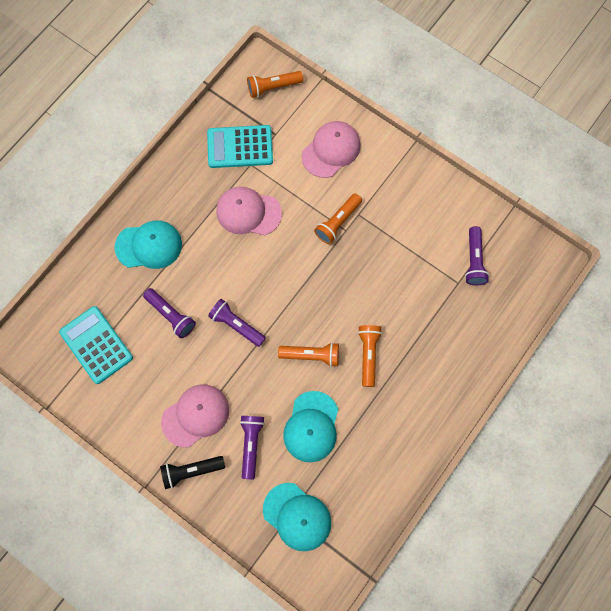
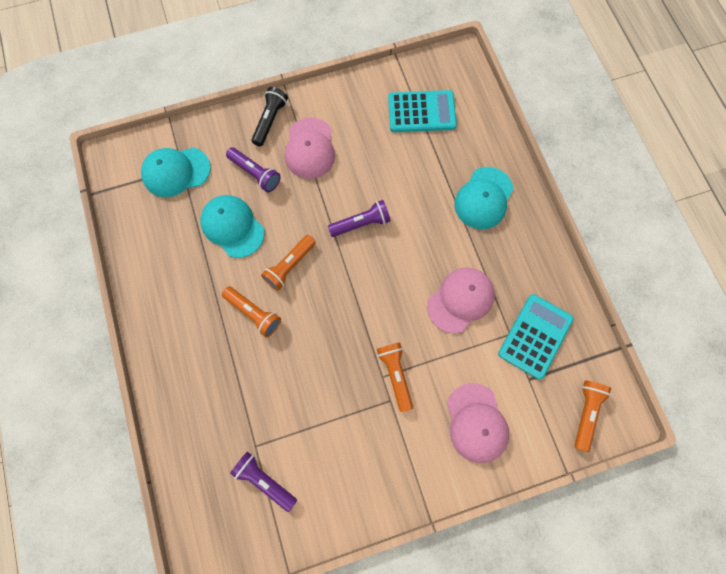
camera: 125 degrees right, 0 degrees up
(171, 315) = (407, 179): purple flashlight -> none

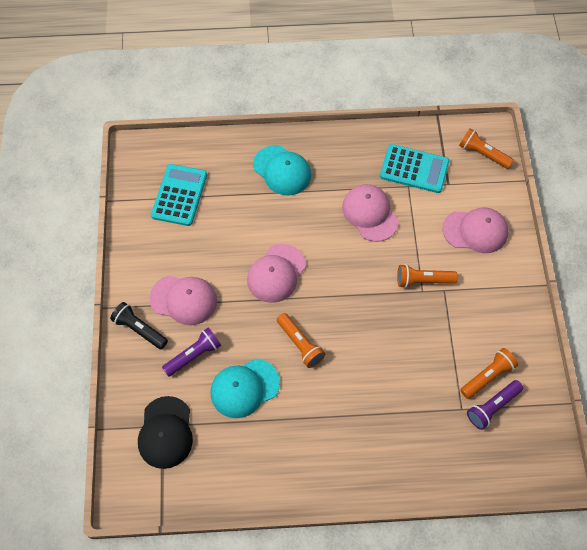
camera: 75 degrees left, 10 degrees down
(176, 172) = (165, 432): turquoise cap -> black cap
(254, 313) = (338, 386): orange flashlight -> orange flashlight (487, 376)
(361, 223) = (276, 273): purple flashlight -> pink cap
(535, 336) = (414, 169): turquoise calculator -> turquoise calculator turned 150 degrees clockwise

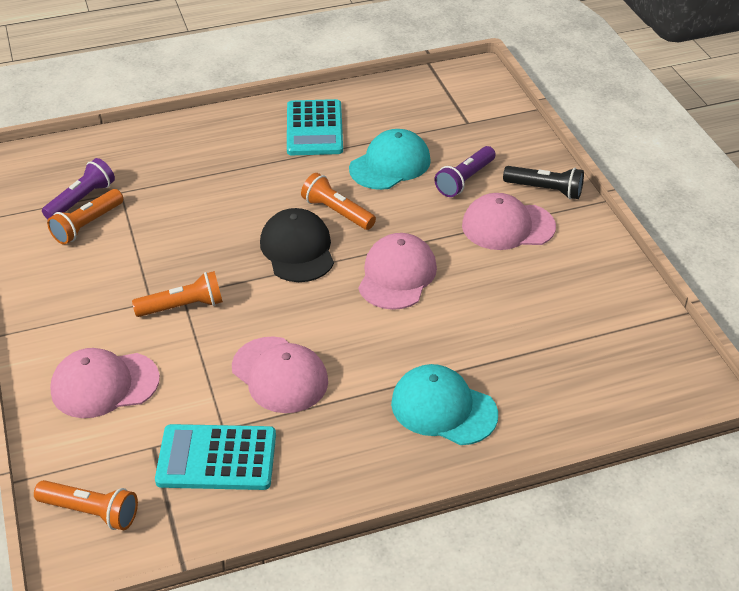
camera: 165 degrees right, 20 degrees down
(165, 432) = (461, 118): black cap -> black cap (297, 249)
(179, 195) = (587, 340): turquoise calculator -> turquoise calculator (314, 129)

